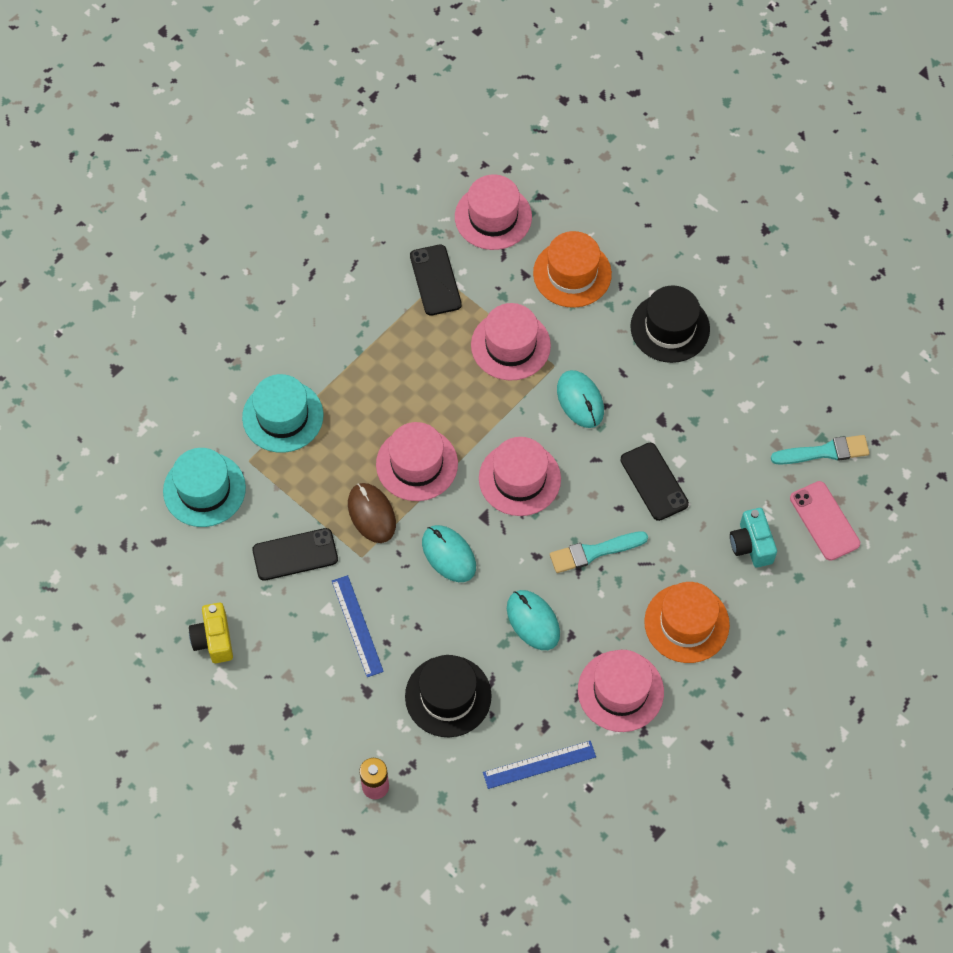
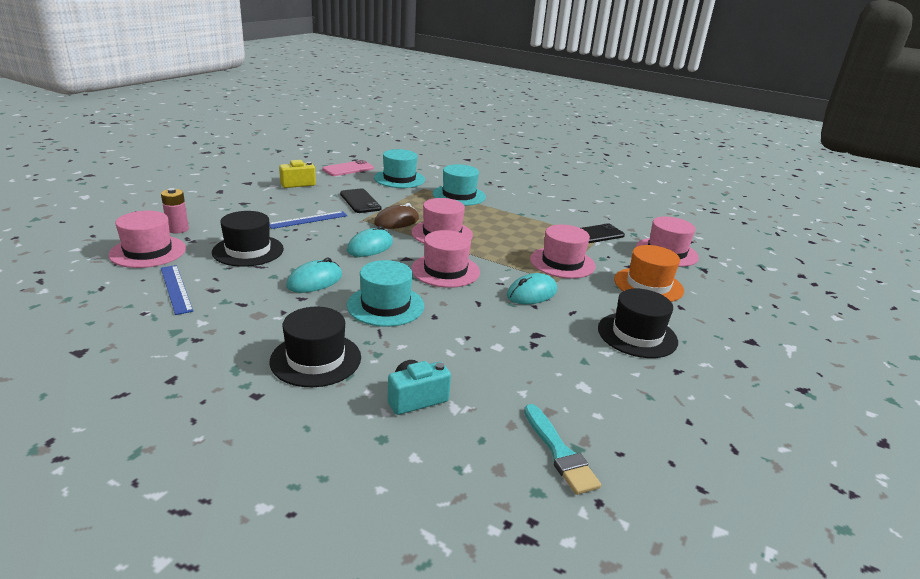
camera: 75 degrees right, 35 degrees down
(594, 552) = (385, 305): turquoise brush -> turquoise hat
(620, 691) = (242, 325): pink hat -> pink hat (148, 251)
(654, 482) = (468, 333): black phone -> none
(686, 623) = (316, 359): orange hat -> black hat
(824, 521) = (464, 457): pink phone -> pink phone (348, 169)

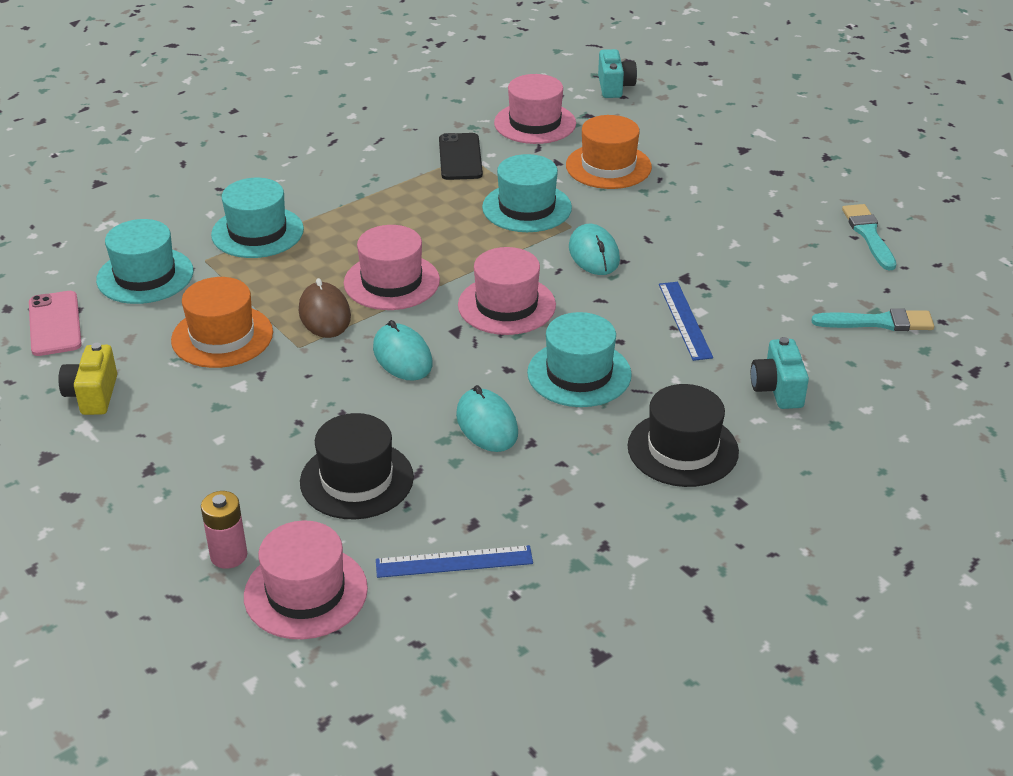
camera: 65 degrees left, 10 degrees up
(308, 220) = (269, 403): blue ruler -> blue ruler (685, 320)
(360, 201) = (222, 336): black phone -> orange hat
(562, 263) = (527, 208): pink hat -> turquoise hat
(637, 335) = (708, 212): black hat -> none
(702, 431) = (868, 235): none -> turquoise brush
(756, 274) = (614, 87): none -> turquoise camera

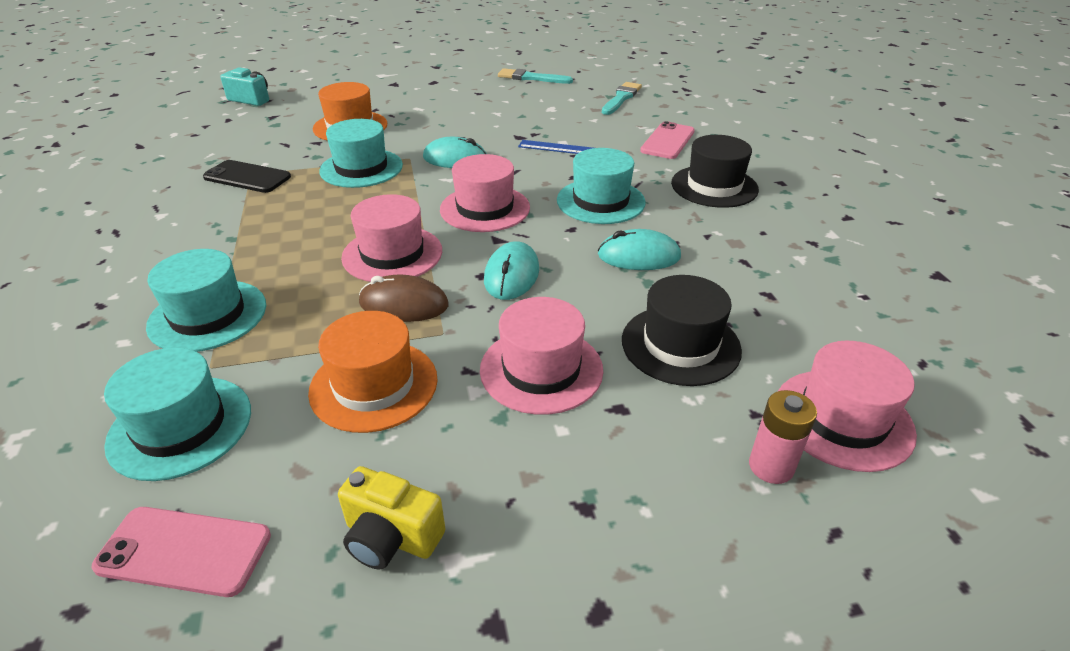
camera: 65 degrees left, 0 degrees up
(402, 356) = (511, 275): turquoise mouse -> turquoise mouse turned 75 degrees counterclockwise
(454, 562) = (816, 316): blue ruler -> none
(535, 123) = (249, 137): pink hat -> pink hat (541, 369)
(777, 389) = (668, 141): turquoise camera -> pink phone

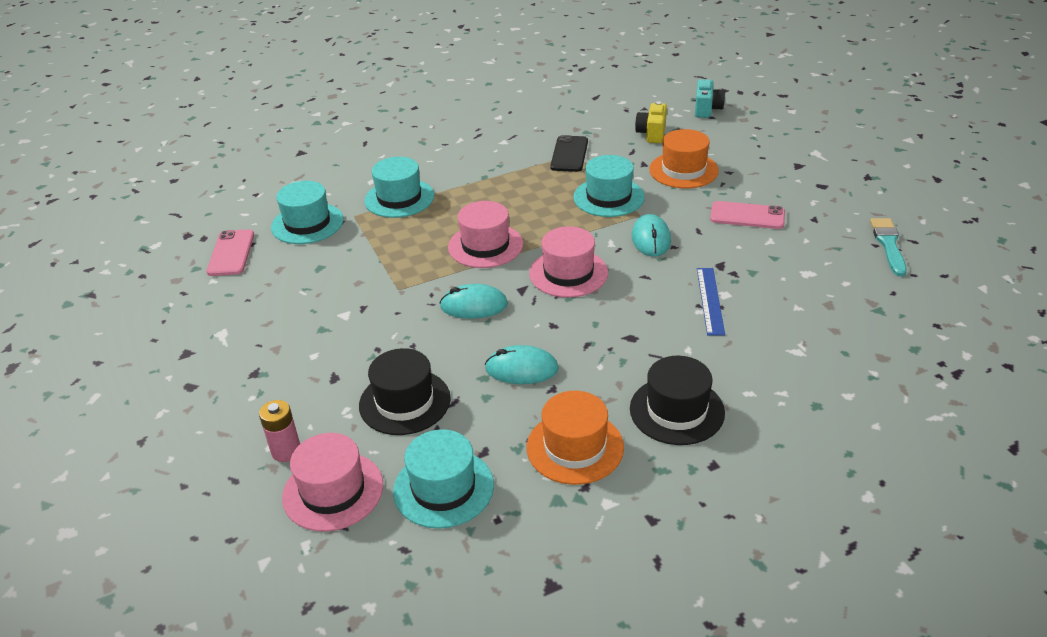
camera: 80 degrees right, 0 degrees up
(374, 385) = (345, 275): orange hat -> orange hat (575, 447)
(391, 537) = (236, 310): yellow camera -> yellow camera (652, 134)
(404, 304) = (426, 266): brown mouse -> none
(541, 369) = (368, 338): pink hat -> none
(600, 201) = (609, 335): turquoise hat -> turquoise hat (443, 488)
(621, 98) = (878, 320): turquoise brush -> none
(639, 256) = (521, 369): turquoise mouse -> turquoise mouse turned 75 degrees counterclockwise
(668, 141) = (773, 368): pink phone -> pink phone (747, 216)

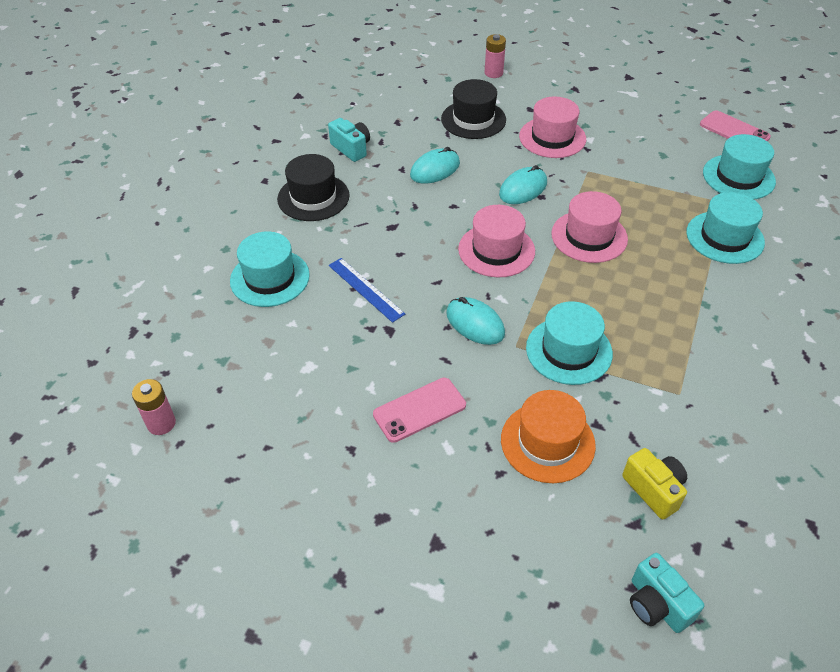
camera: 135 degrees right, 10 degrees up
(333, 491) = (445, 73): pink hat -> pink hat (552, 137)
(443, 488) = (395, 100): turquoise hat -> turquoise hat (270, 278)
(569, 154) = (683, 388): black phone -> none
(575, 447) = (351, 148): orange hat -> turquoise camera
(888, 244) = (254, 456): turquoise brush -> none
(955, 293) = (161, 423): none -> pink battery

